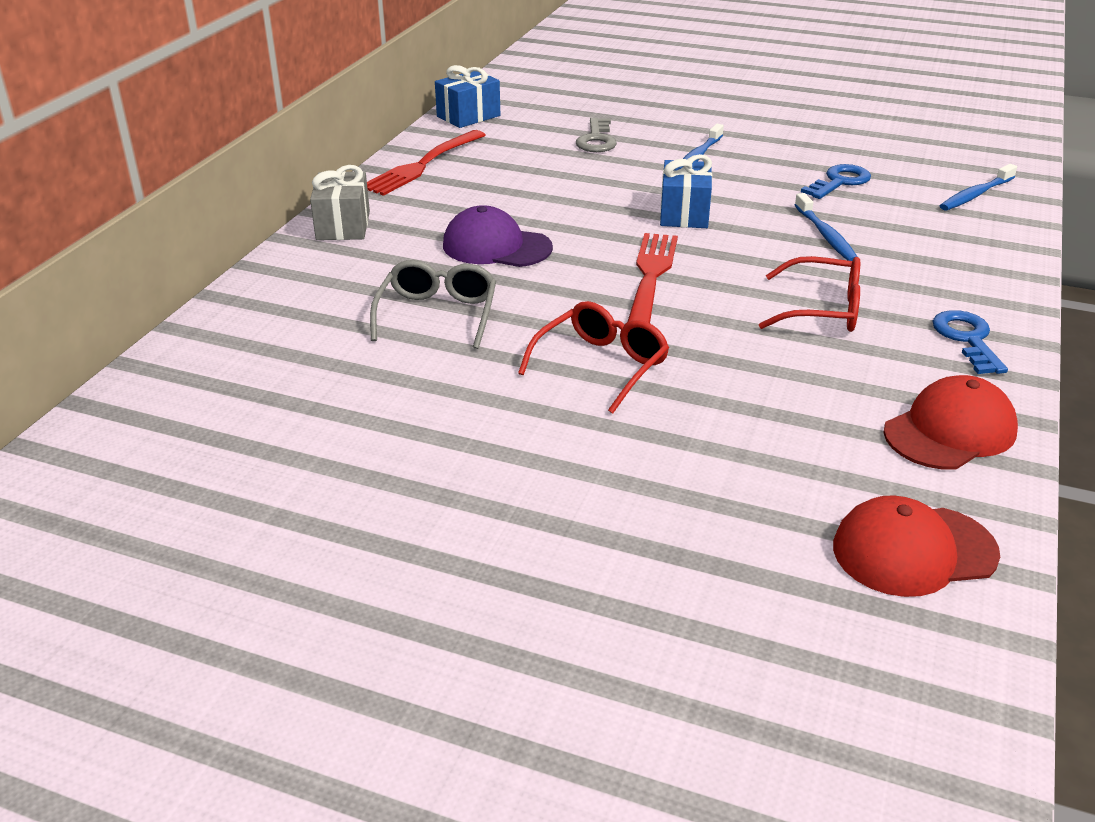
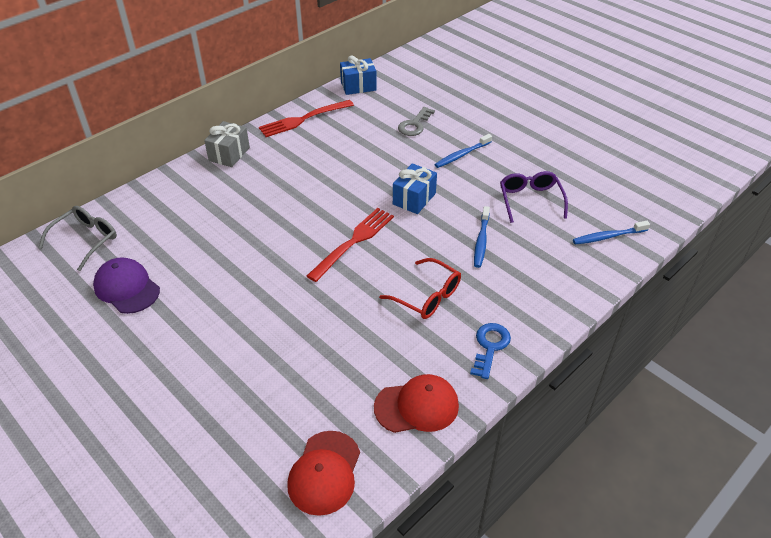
camera: 25 degrees right, 10 degrees up
(437, 315) = (226, 232): grey glasses -> grey glasses (85, 240)
(496, 246) = (293, 193): purple cap -> purple cap (127, 288)
(601, 366) = (276, 295): red glasses -> none
(839, 182) = (530, 200): blue key -> purple glasses
(913, 551) = (324, 473): red cap -> red cap turned 90 degrees counterclockwise

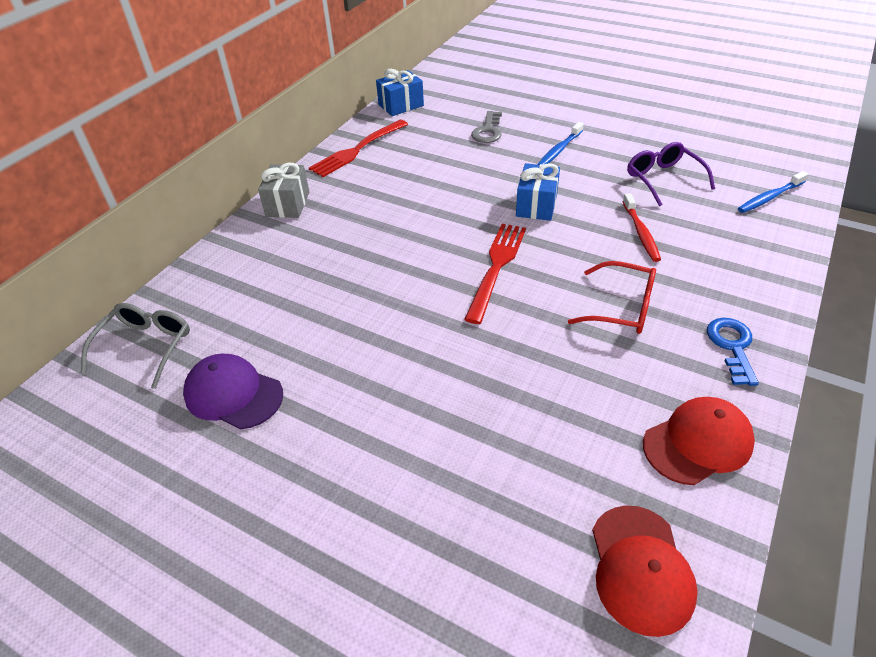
camera: 15 degrees left, 0 degrees up
(481, 241) = (641, 232): blue toothbrush -> red toothbrush

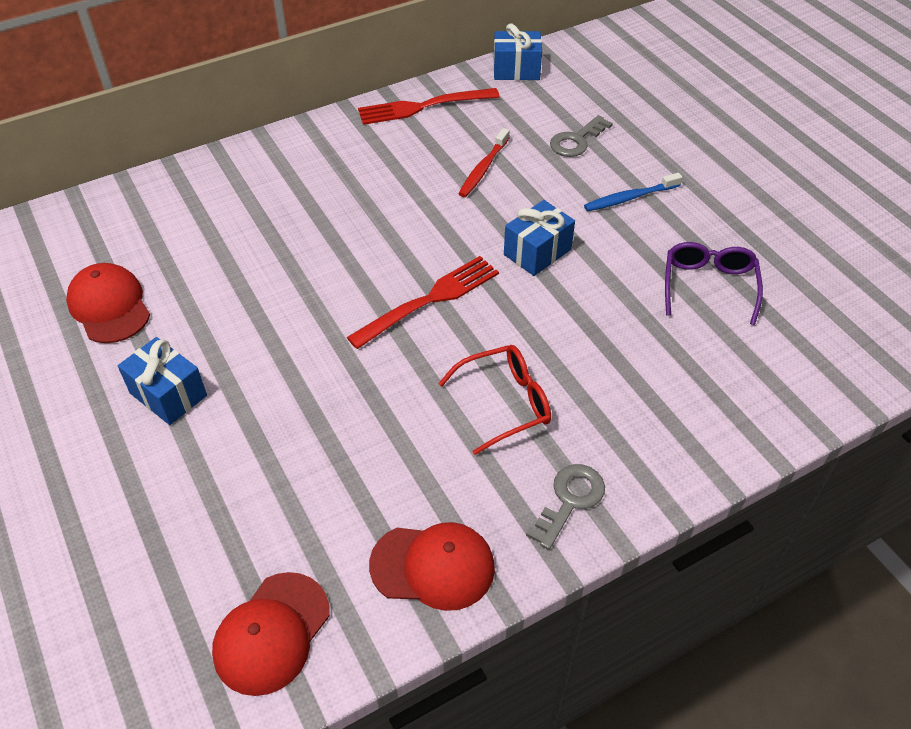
camera: 30 degrees right, 5 degrees up
(145, 347) = (82, 229): grey glasses -> none
(233, 394) = (109, 306): purple cap -> red cap
(287, 204) = (306, 141): grey gift -> none
(359, 435) = (168, 394): none -> blue gift
(621, 307) = (504, 403): red glasses -> red glasses turned 75 degrees counterclockwise
(641, 232) = (613, 335): red toothbrush -> red toothbrush (483, 169)
(732, 346) = (570, 500): blue key -> grey key
(770, 197) = (810, 366): blue toothbrush -> none

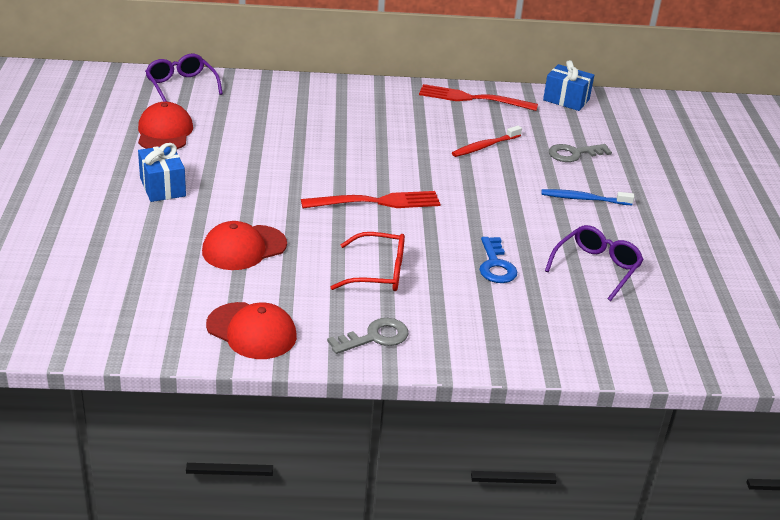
camera: 25 degrees right, 15 degrees down
(79, 224) = (181, 86): none -> purple glasses
(271, 633) = (124, 320): red cap -> red cap (244, 248)
(537, 252) = (480, 204): blue gift -> none
(614, 331) = (496, 265): none -> blue key

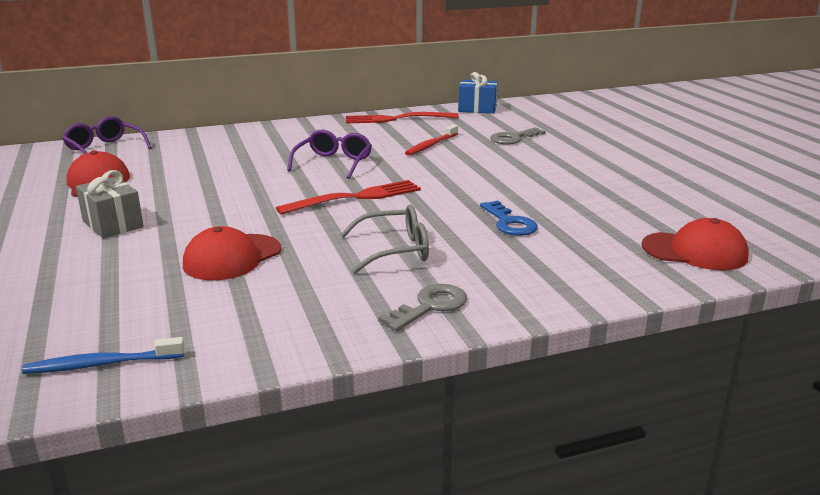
camera: 15 degrees left, 10 degrees down
(162, 187) = (113, 224): blue gift -> grey gift
(251, 331) = (281, 331): red cap -> red cap (694, 251)
(378, 272) = (394, 250): red glasses -> grey glasses
(584, 199) = (548, 164): blue toothbrush -> blue toothbrush (102, 364)
(596, 268) = (604, 208): purple glasses -> purple glasses (333, 163)

